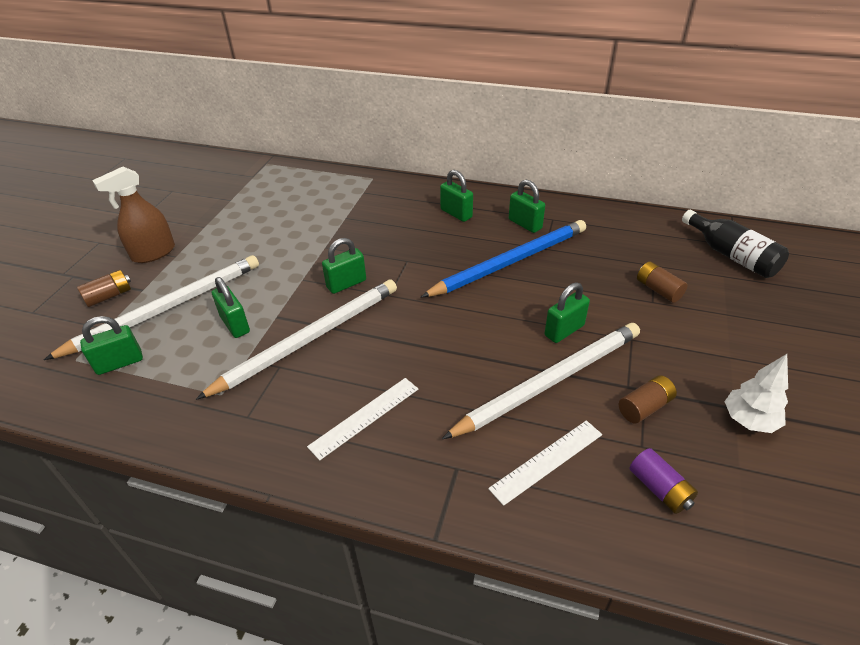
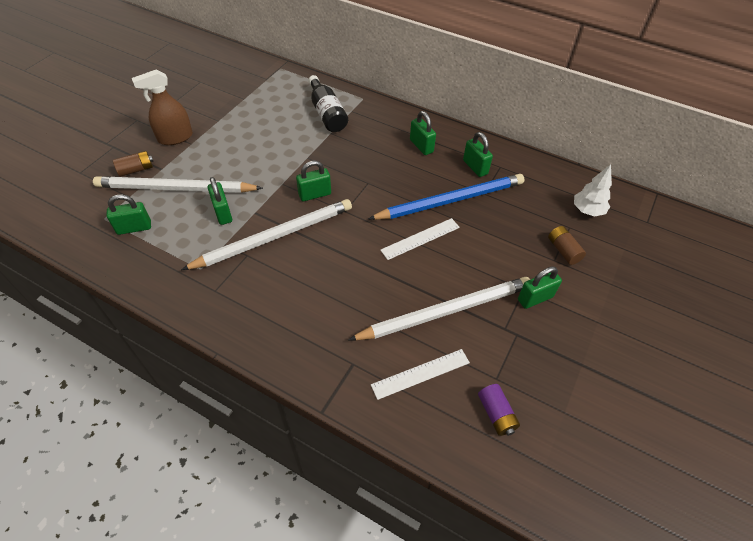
camera: 10 degrees right, 10 degrees up
(166, 308) = (176, 189): white pencil -> white pencil turned 150 degrees counterclockwise
(365, 417) = (298, 309): white ruler -> white ruler (420, 238)
(564, 330) = (472, 271): green padlock -> green padlock (535, 298)
(645, 407) = (511, 348): brown battery -> none
(731, 255) = (639, 231): black bottle -> black bottle (327, 113)
(749, 420) = (589, 377): white tree -> white tree (587, 210)

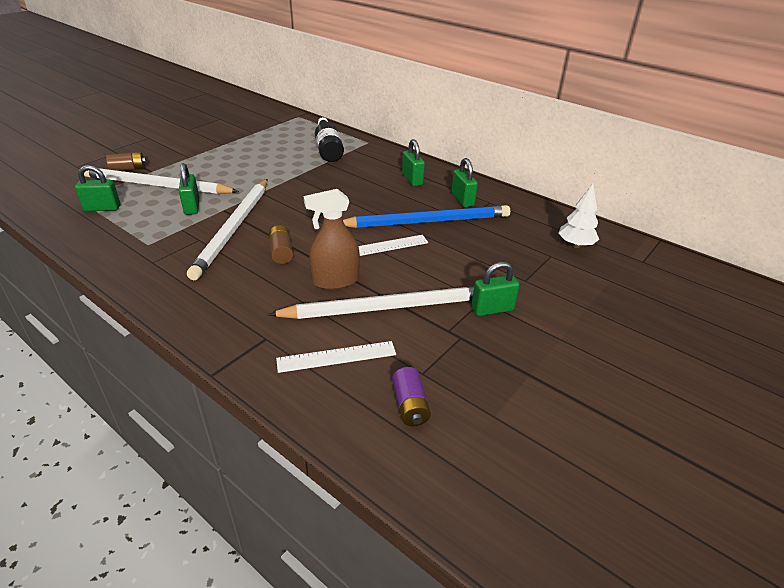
camera: 10 degrees right, 15 degrees down
(175, 138) = (176, 152): brown spray bottle -> brown spray bottle (335, 281)
(275, 236) = (233, 229): white pencil -> white pencil turned 120 degrees clockwise
(315, 194) = (289, 203): green padlock -> none
(563, 250) = (538, 273): brown battery -> brown battery (281, 252)

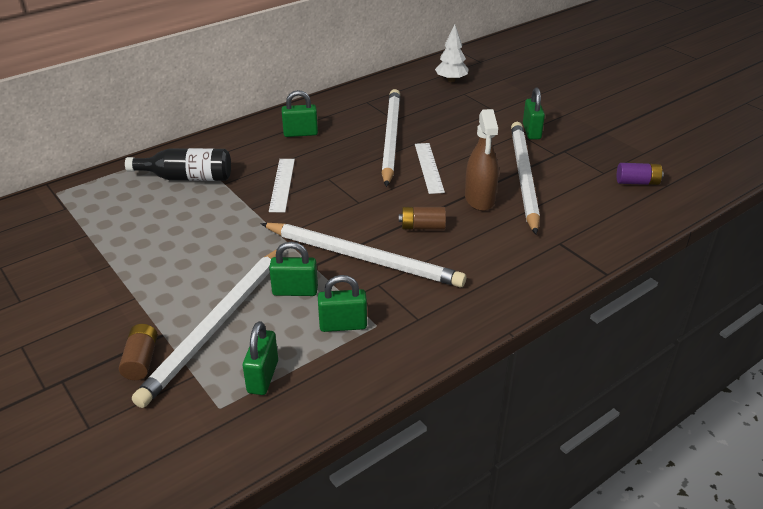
camera: 75 degrees left, 0 degrees up
(336, 357) = (585, 208): white ruler -> white ruler (282, 184)
(427, 221) = (390, 138): blue pencil -> white pencil
(462, 200) = (356, 114): green padlock -> green padlock (343, 325)

